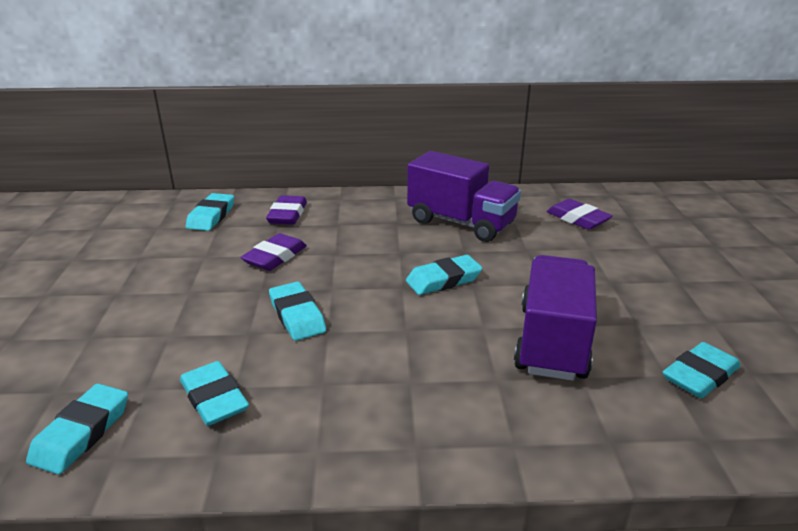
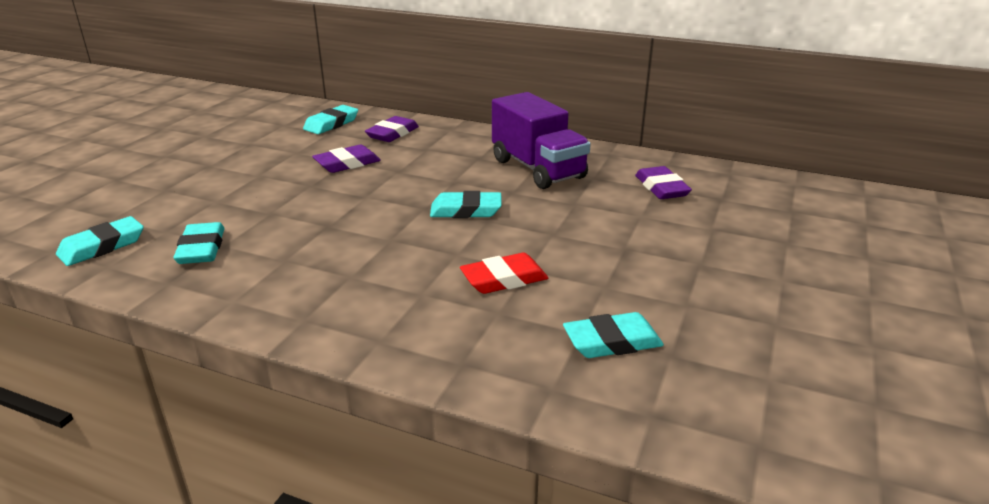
camera: 25 degrees right, 0 degrees up
(297, 316) = (317, 209): turquoise eraser -> none
(552, 341) = (504, 279): purple truck -> red eraser

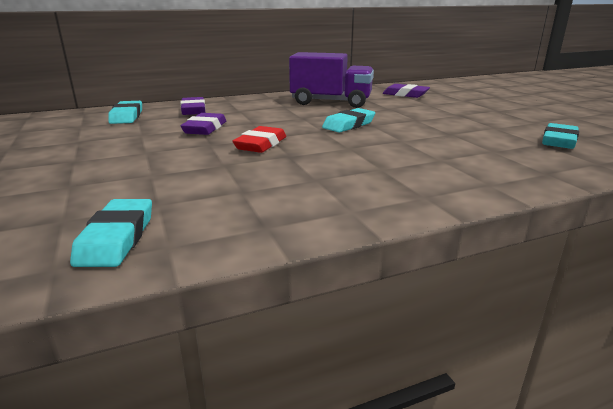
camera: 45 degrees left, 5 degrees down
(201, 249) = (230, 199): turquoise eraser -> none
(504, 279) = (454, 140): red eraser -> red eraser (261, 144)

